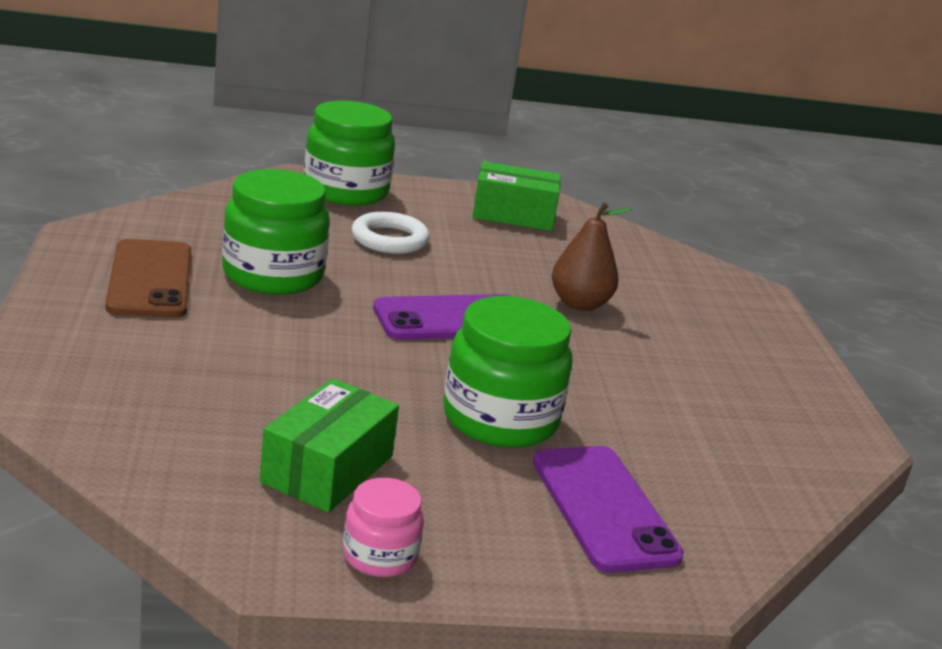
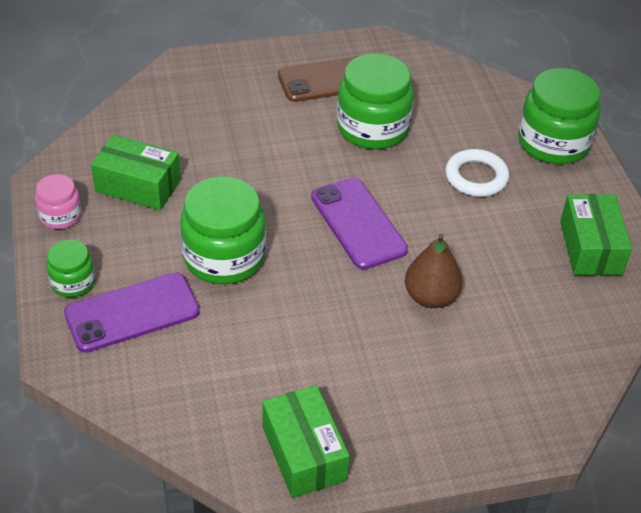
camera: 85 degrees right, 20 degrees up
(539, 557) = (73, 282): none -> green jar
(813, 418) = (304, 453): none -> green box

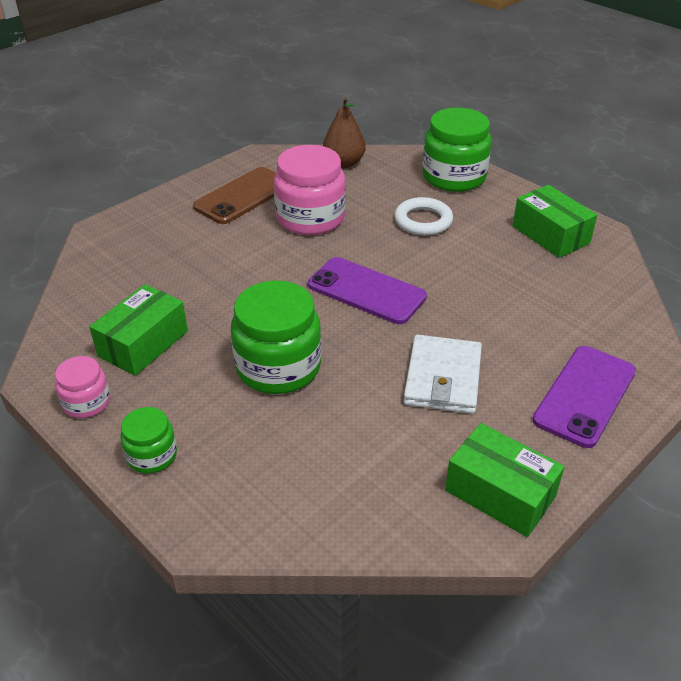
camera: 30 degrees left, 5 degrees down
(132, 313) = (236, 454): purple phone -> purple phone (585, 396)
(138, 186) = (143, 344): green box -> green box turned 45 degrees counterclockwise
(349, 335) = (443, 378): none -> white wallet
(372, 128) = (310, 218): green jar -> pink jar
(430, 297) = (475, 320): brown pear -> brown pear (344, 163)

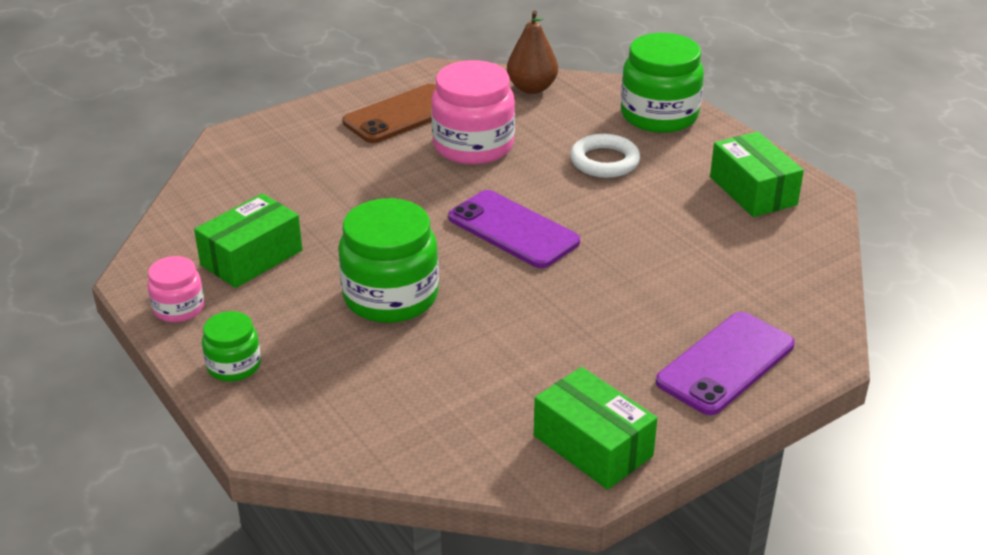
camera: 10 degrees right, 5 degrees down
(443, 378) = (569, 328): white wallet -> none

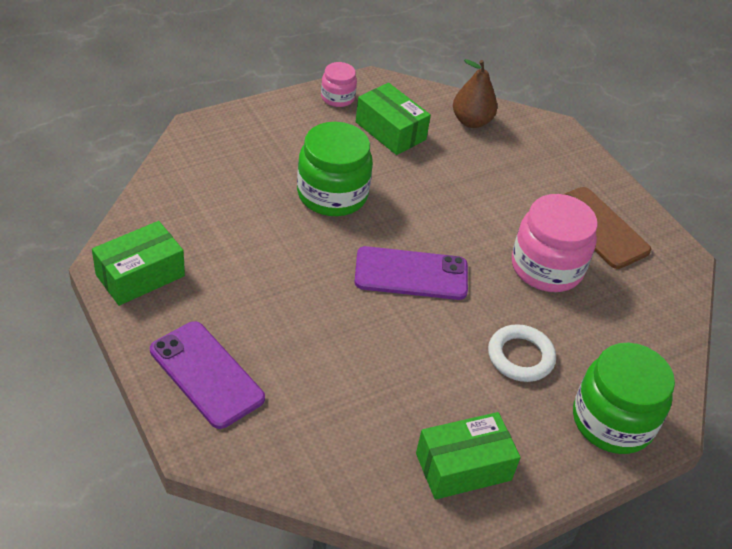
camera: 90 degrees right, 10 degrees up
(234, 366) = (272, 118): green jar -> none
(513, 230) = (411, 274): purple phone -> purple phone turned 45 degrees clockwise
(532, 88) = (659, 325): brown pear -> brown pear (471, 121)

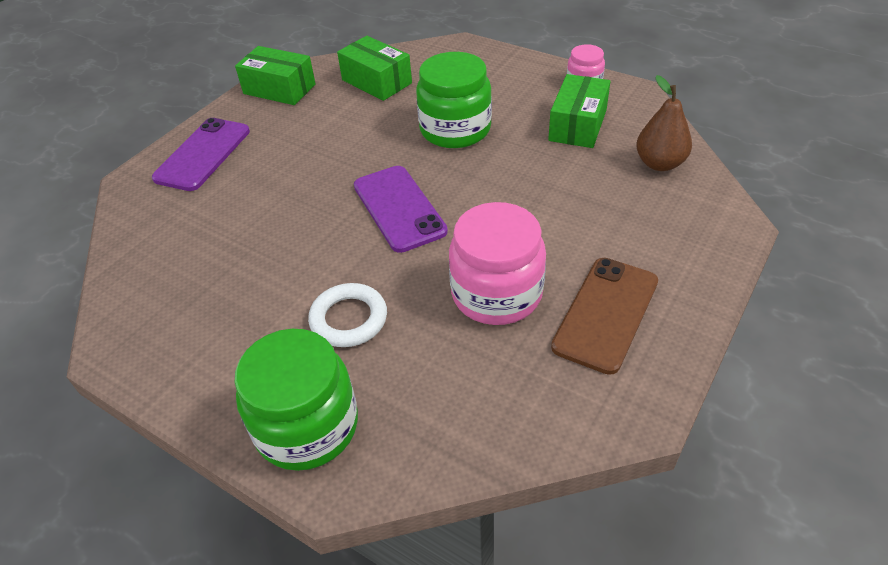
camera: 70 degrees right, 0 degrees up
(463, 467) = (182, 329): green box -> green box (376, 81)

